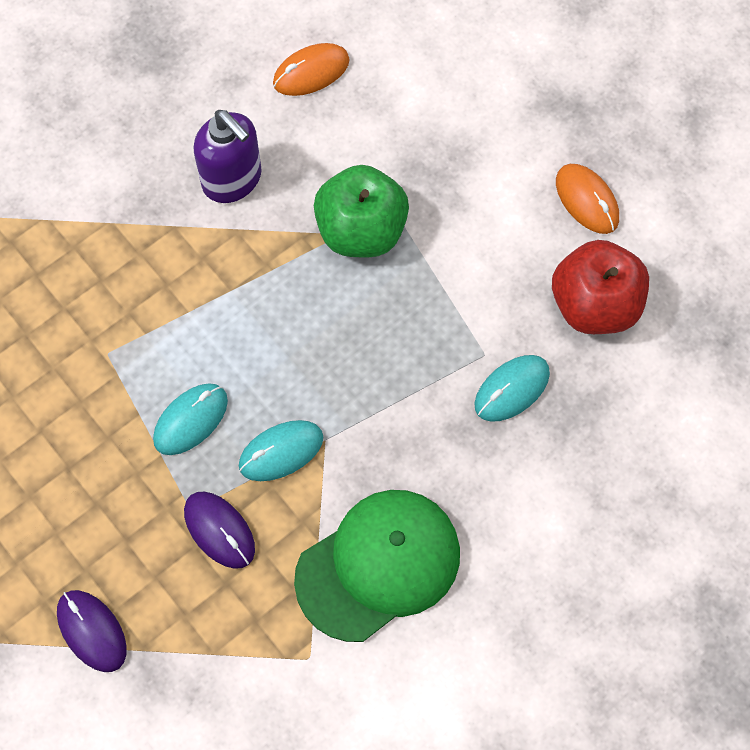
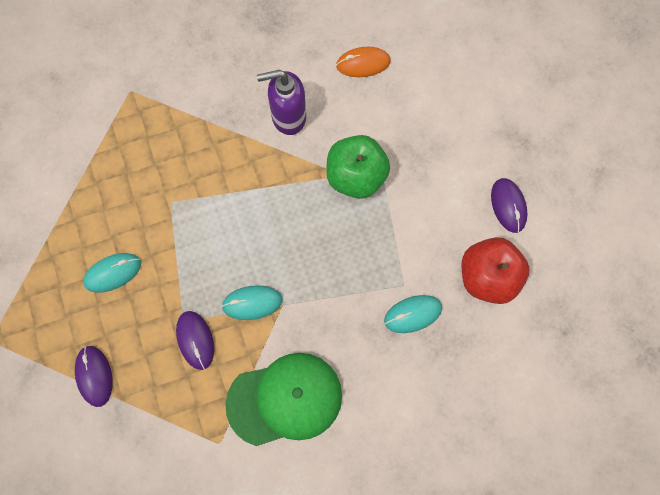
camera: 20 degrees right, 5 degrees up
(190, 420) = (204, 262): turquoise mouse -> turquoise mouse (113, 273)
(232, 180) = (288, 117): purple soap dispenser -> purple soap dispenser turned 105 degrees clockwise
(587, 200) = (508, 206): orange mouse -> purple mouse

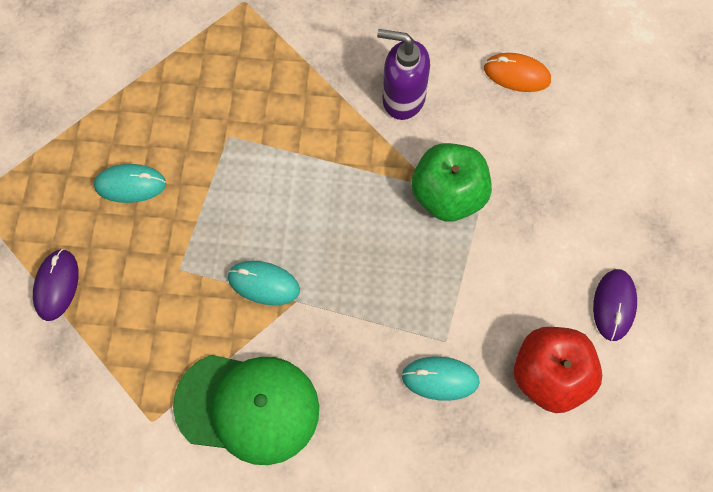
camera: 25 degrees right, 5 degrees down
(195, 340) = (182, 296): purple mouse -> none

